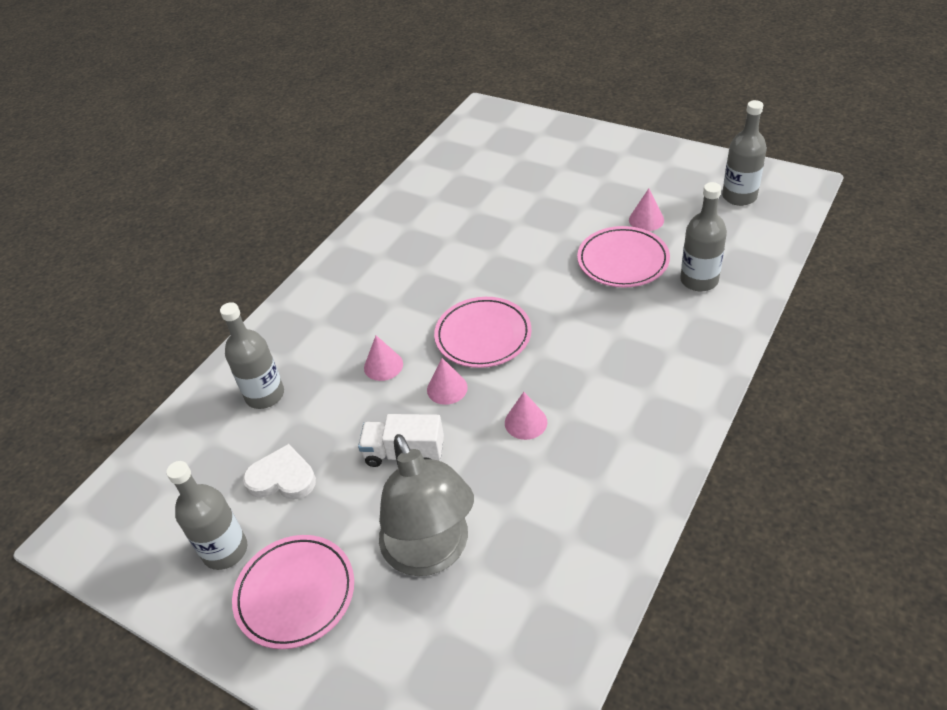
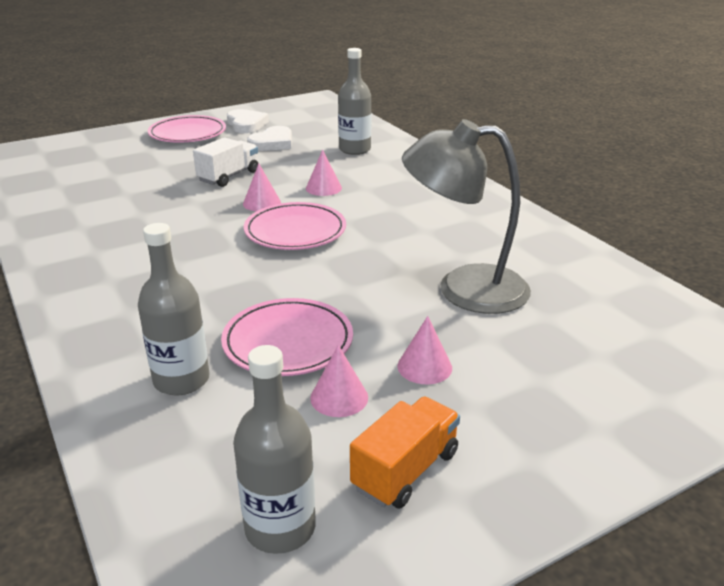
camera: 115 degrees right, 15 degrees down
(225, 550) = (246, 124): grey bottle -> white heart
(431, 553) = (144, 167): grey lamp -> grey lamp (464, 289)
(525, 422) = (179, 220): pink cone -> pink cone (424, 367)
(669, 180) = (405, 470): none -> orange truck

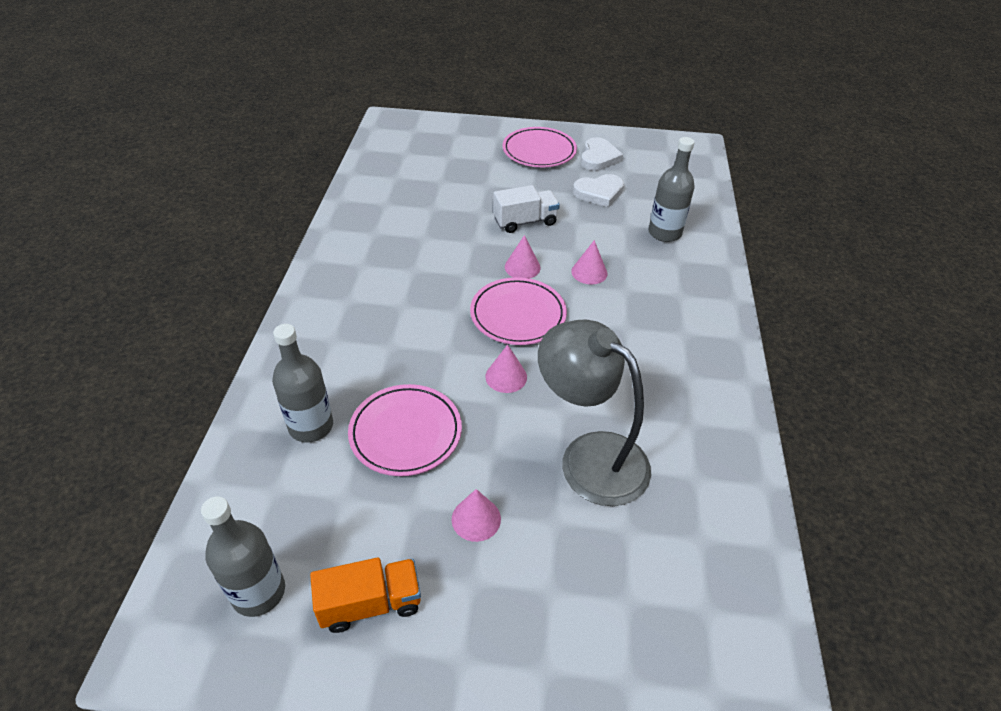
camera: 35 degrees right, 15 degrees up
(339, 397) = (390, 508): pink cone -> pink cone (506, 376)

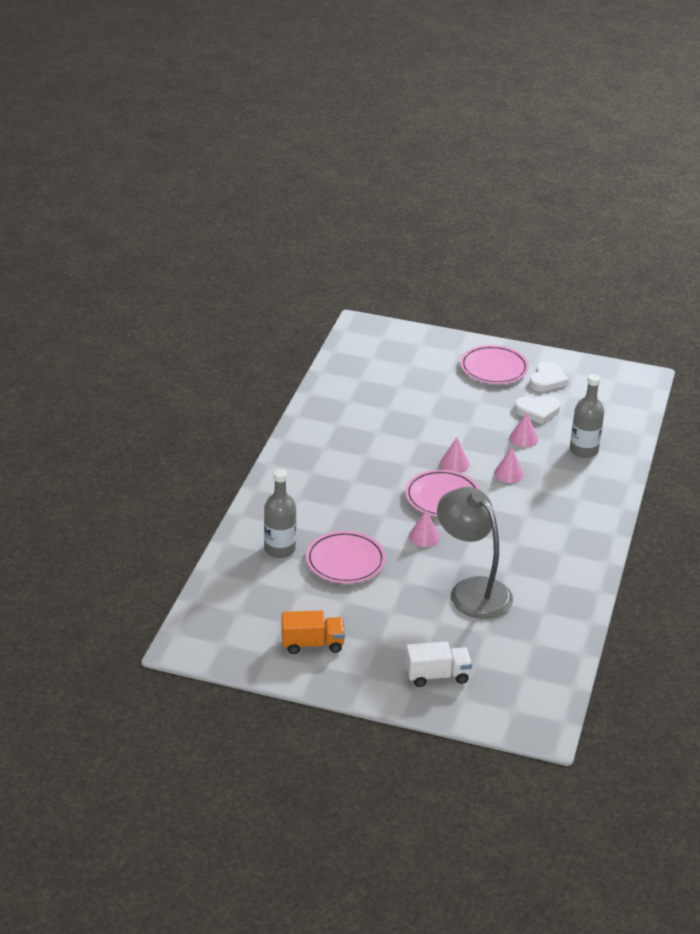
camera: 10 degrees right, 10 degrees down
(258, 592) = (244, 630): grey bottle -> none
(476, 519) = (386, 613): pink cone -> pink cone (523, 438)
(525, 221) = (465, 428): white truck -> white truck (437, 676)

